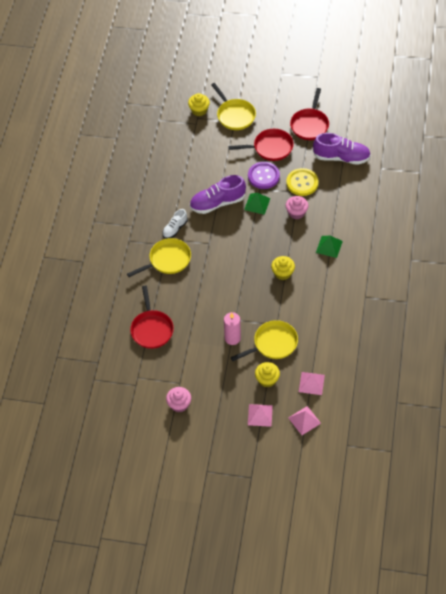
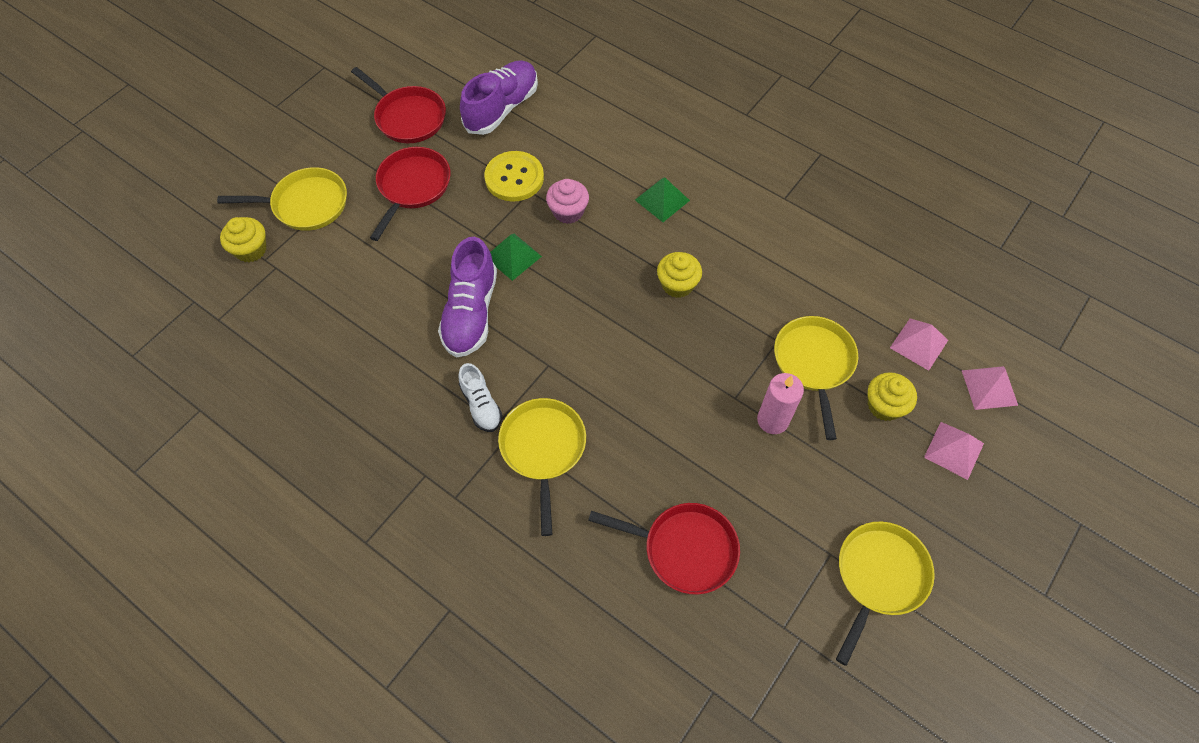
camera: 65 degrees left, 5 degrees up
(179, 404) = (879, 577): pink cupcake -> yellow pan
(263, 176) = (463, 222): purple button -> none

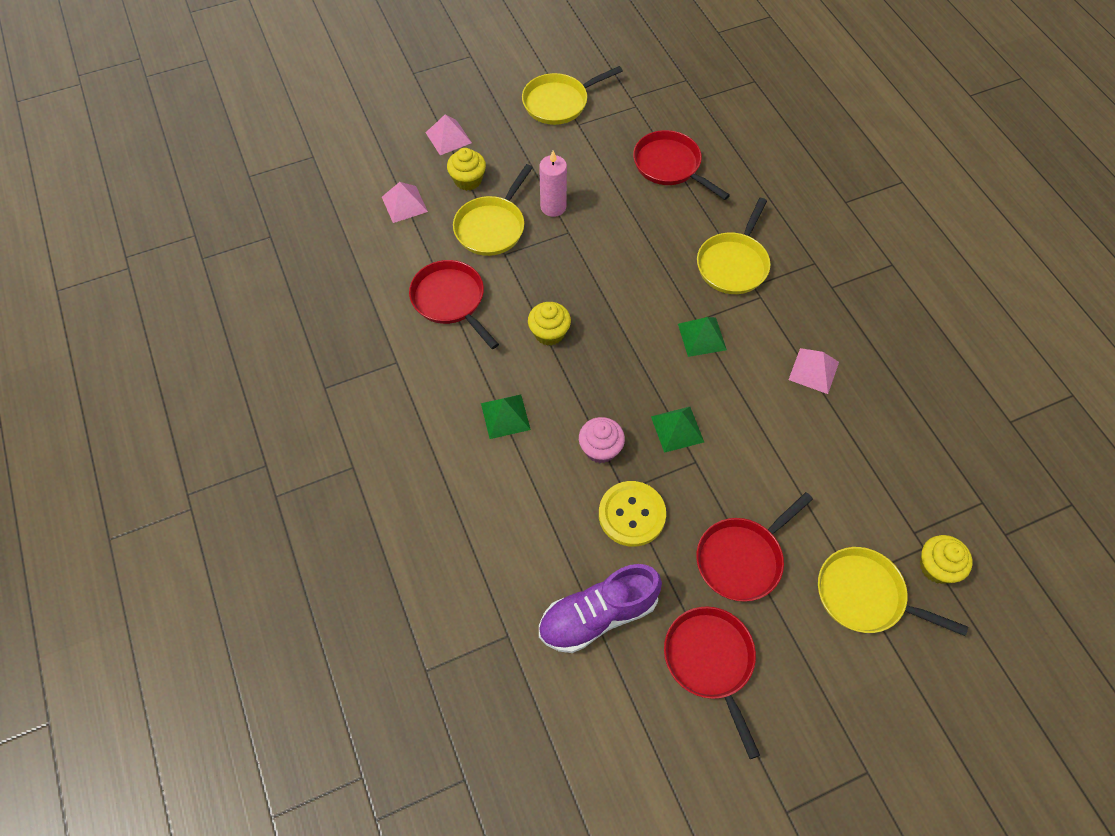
camera: 150 degrees left, 0 degrees up
(471, 313) = (741, 394): purple shoe -> none
(481, 405) = (766, 316): white shoe -> none
(535, 350) = (702, 337): none -> green pyramid
(787, 270) = (450, 300): none -> red pan
(989, 387) = (386, 158): pink pyramid -> pink pyramid (813, 370)

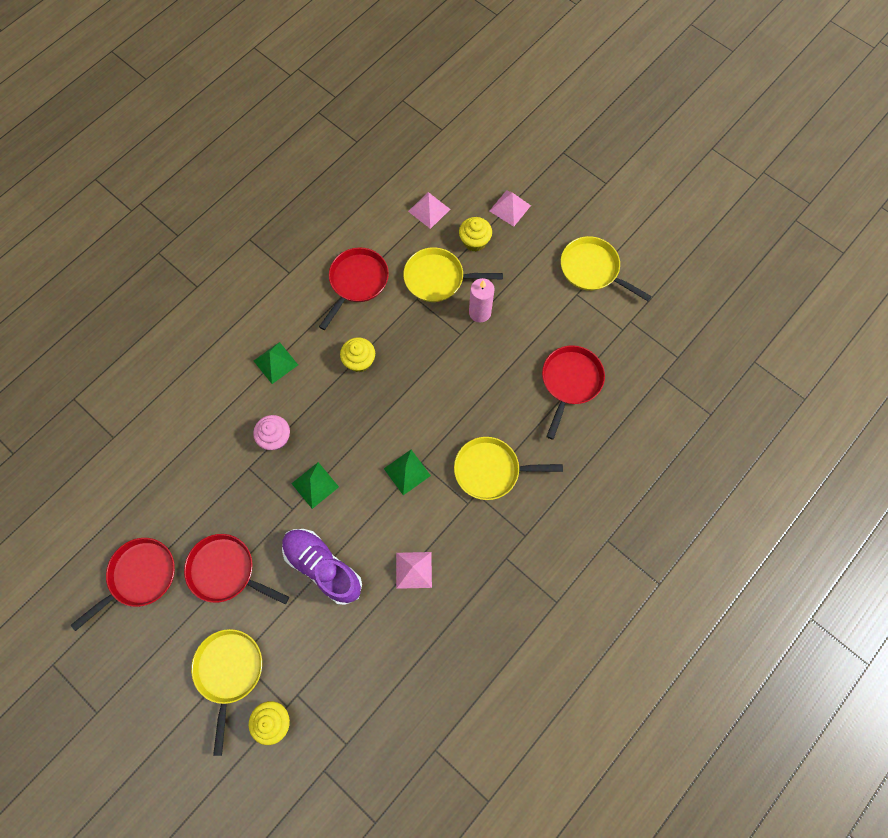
camera: 65 degrees right, 10 degrees up
(598, 615) = (147, 488): purple shoe -> purple shoe (323, 567)
(631, 514) = (231, 480): yellow button -> none

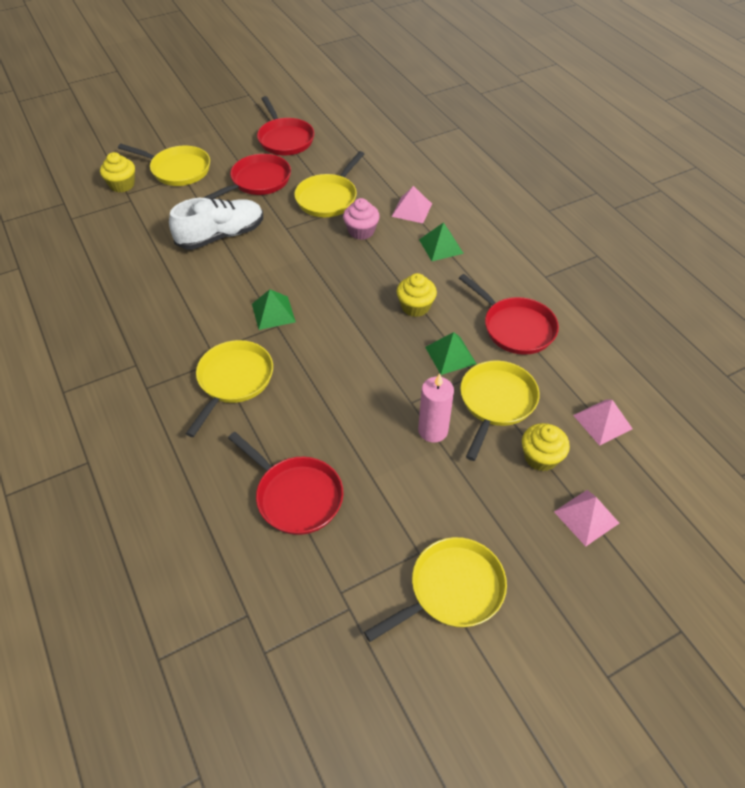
camera: 110 degrees right, 20 degrees down
(233, 487) = (328, 198): none -> yellow pan
(315, 485) = (300, 246): green pyramid -> green pyramid (450, 355)
(323, 567) = (221, 236): purple shoe -> white shoe
(413, 570) = (175, 293): pink pyramid -> pink pyramid (411, 210)

